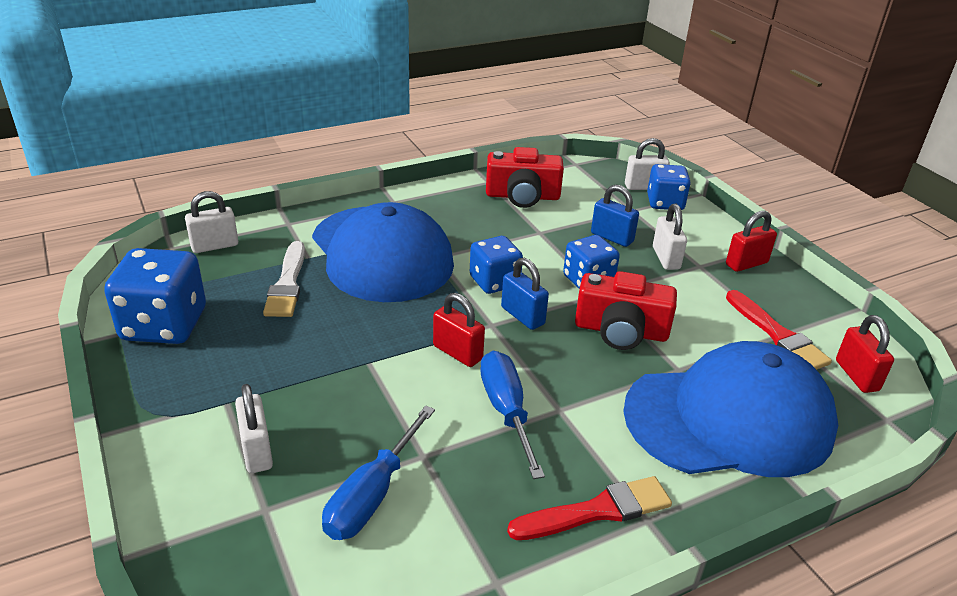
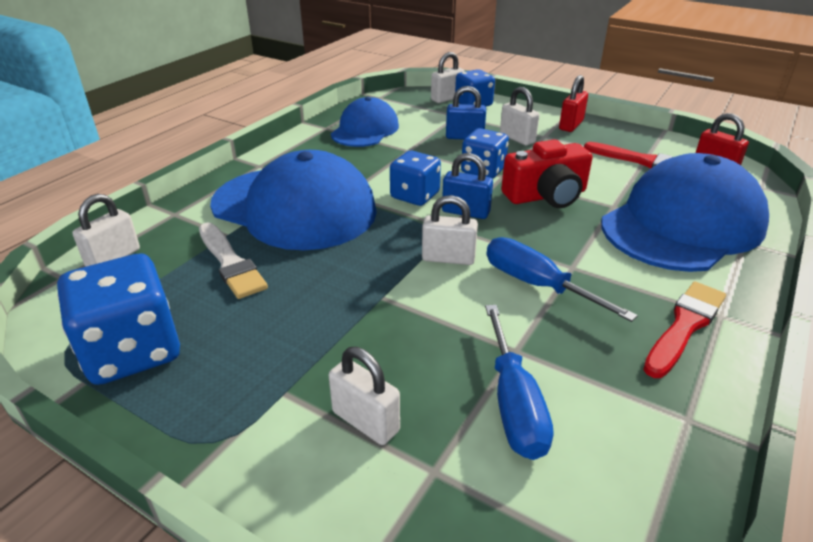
camera: 30 degrees left, 0 degrees up
(457, 353) = (448, 258): red padlock -> white padlock
(522, 196) = (365, 130): red camera -> blue cap

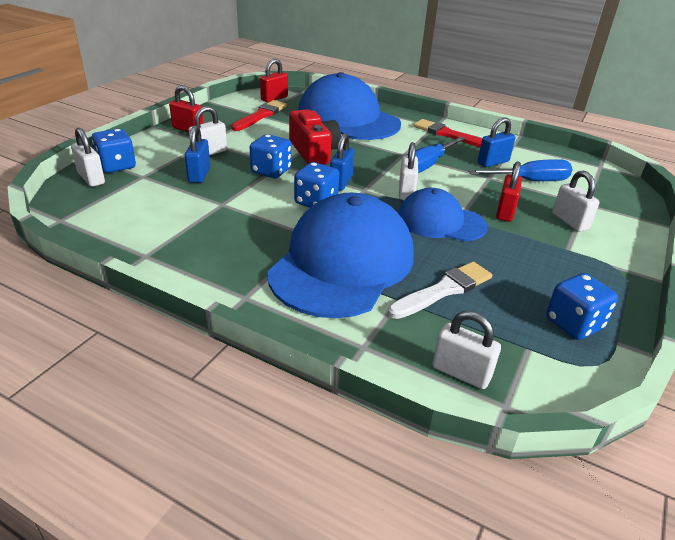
camera: 95 degrees left, 0 degrees up
(132, 351) = (574, 323): blue dice -> blue dice, size x0.64
(365, 130) = (162, 228): blue cap -> blue cap (440, 221)
(365, 421) = (570, 221): white padlock -> white padlock turned 60 degrees counterclockwise
(396, 345) = (505, 212): none -> red padlock
(580, 367) = (493, 162): none -> blue padlock

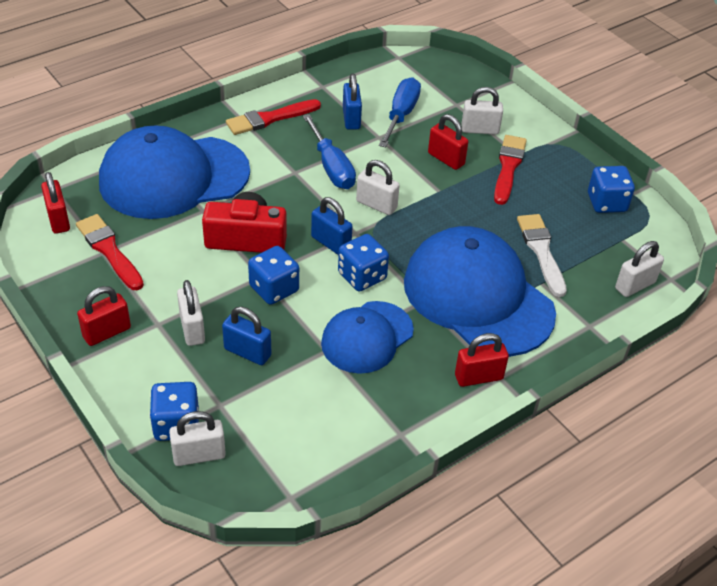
camera: 65 degrees left, 10 degrees up
(236, 284) = (478, 377): none -> red padlock
(440, 221) = (441, 206): blue cap -> blue cap (367, 337)
(540, 247) = (508, 167): none -> red brush

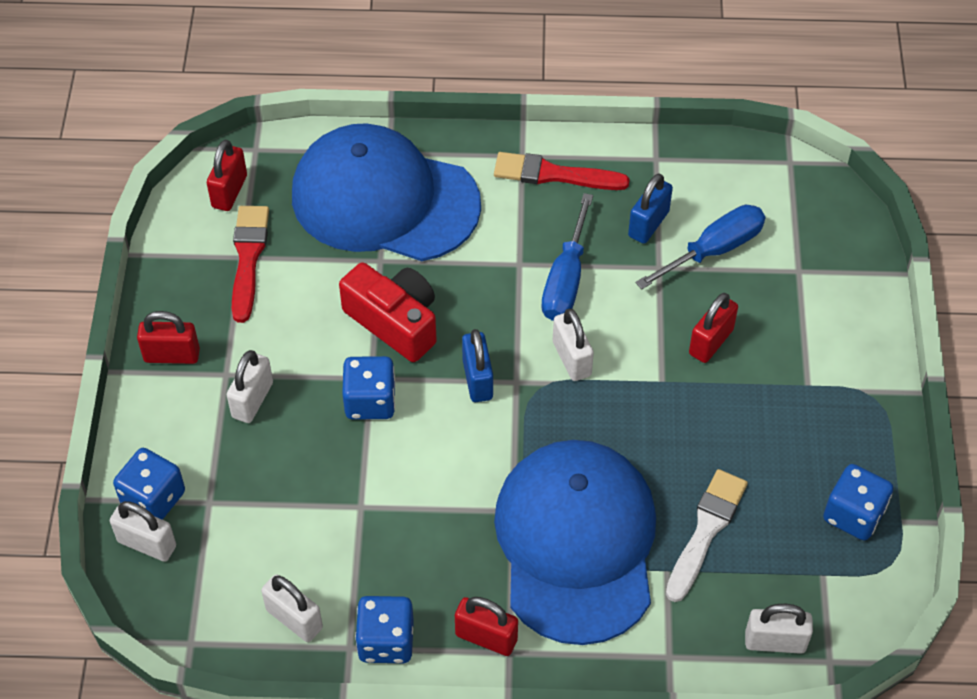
camera: 40 degrees right, 10 degrees up
(247, 352) = (282, 460): blue padlock -> none
(362, 276) = (474, 441): blue dice -> blue dice (386, 641)
(367, 337) = (414, 517): blue cap -> none
(446, 159) = (711, 342): red padlock -> red padlock turned 45 degrees clockwise
(480, 130) = (793, 323): white padlock -> white padlock (294, 619)
(508, 167) = (777, 395): red brush -> none

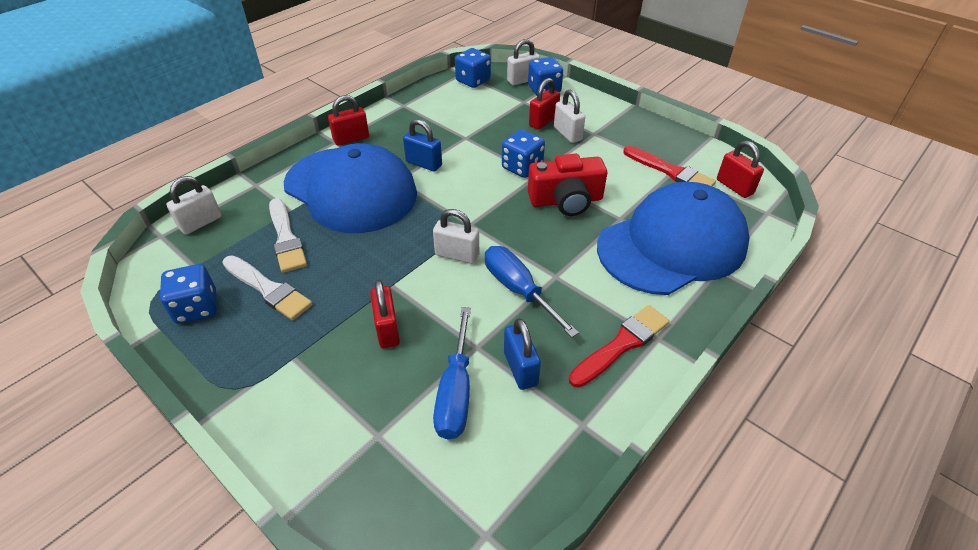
camera: 130 degrees right, 10 degrees down
(172, 355) = (624, 123): red padlock -> red padlock (543, 121)
(294, 619) = (436, 98): white padlock -> none
(386, 641) = (391, 114): blue dice -> blue dice (473, 81)
(477, 379) = (489, 210): blue padlock -> blue padlock (424, 164)
(774, 477) = (268, 289): none -> white brush

